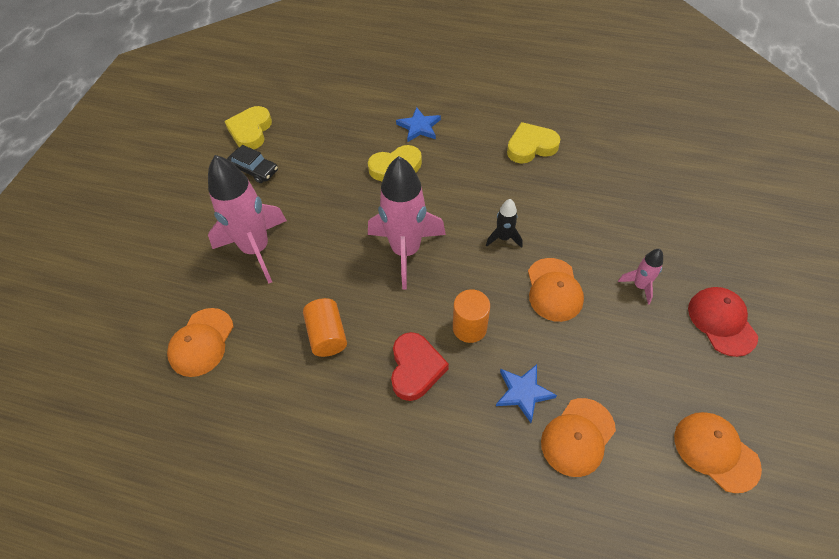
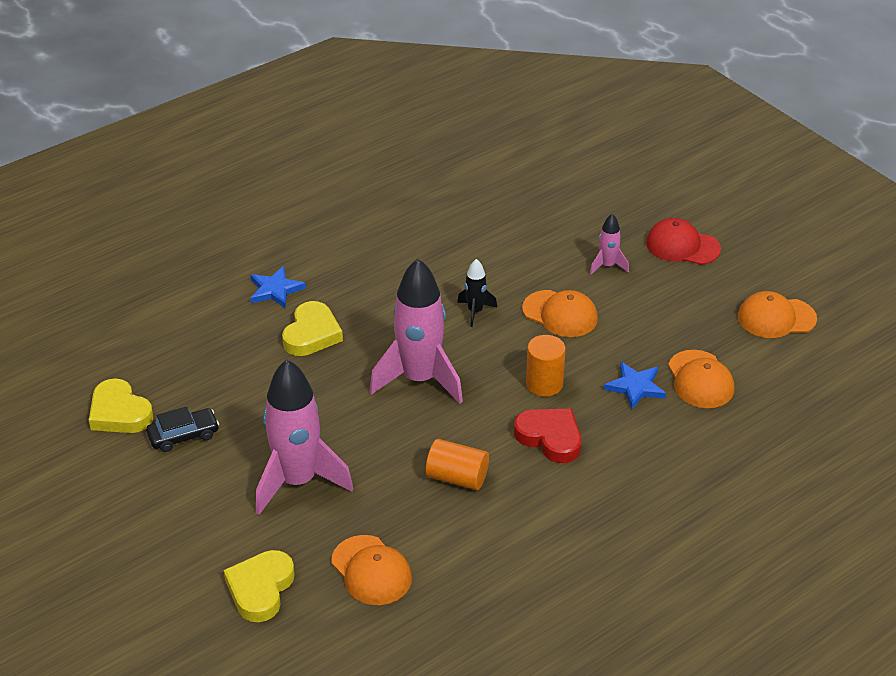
camera: 55 degrees left, 15 degrees down
(531, 146) = (392, 235): yellow heart -> yellow heart (260, 589)

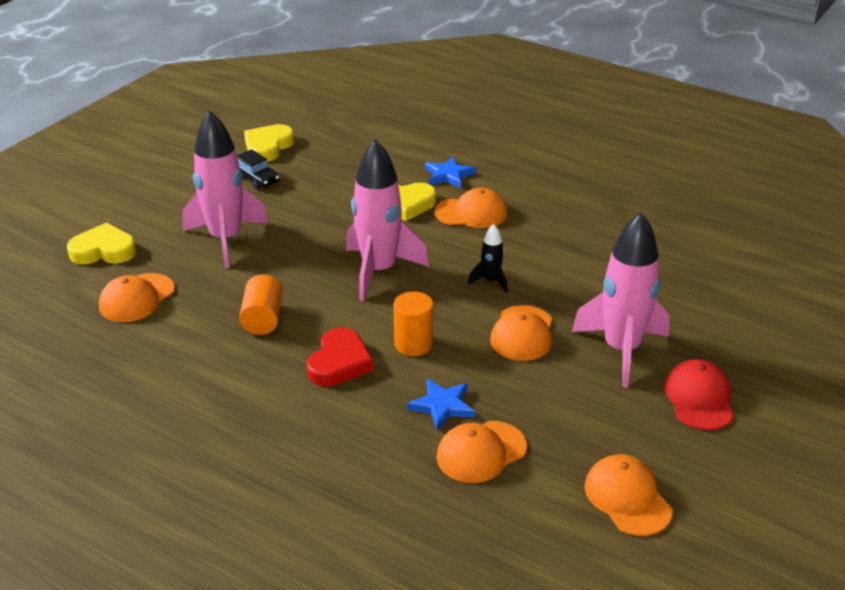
camera: 70 degrees right, 5 degrees down
(355, 293) = (471, 213): none -> orange cap
(607, 266) = (621, 350): pink rocket -> pink rocket, size x2.18

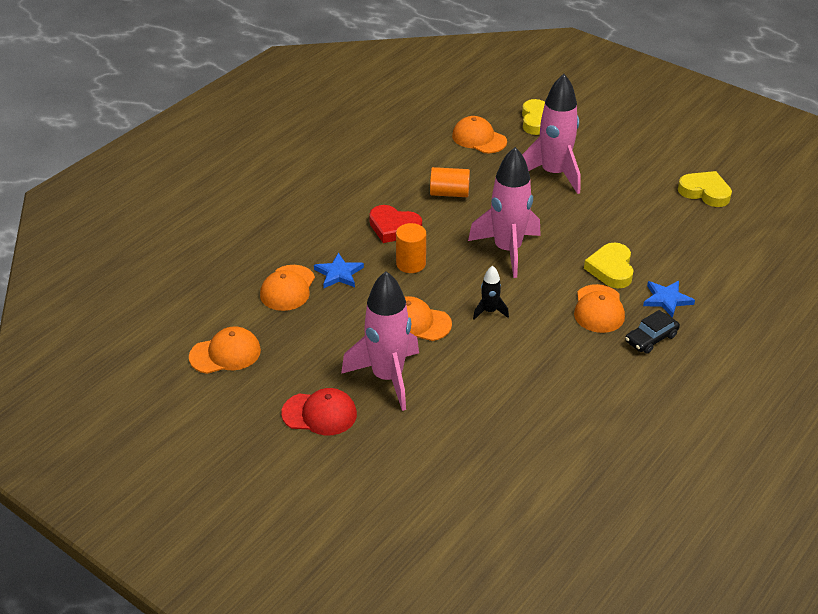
camera: 95 degrees right, 5 degrees up
(255, 178) = (649, 186): black car -> black car (651, 338)
(481, 452) = (287, 288): orange cap -> orange cap turned 135 degrees counterclockwise

